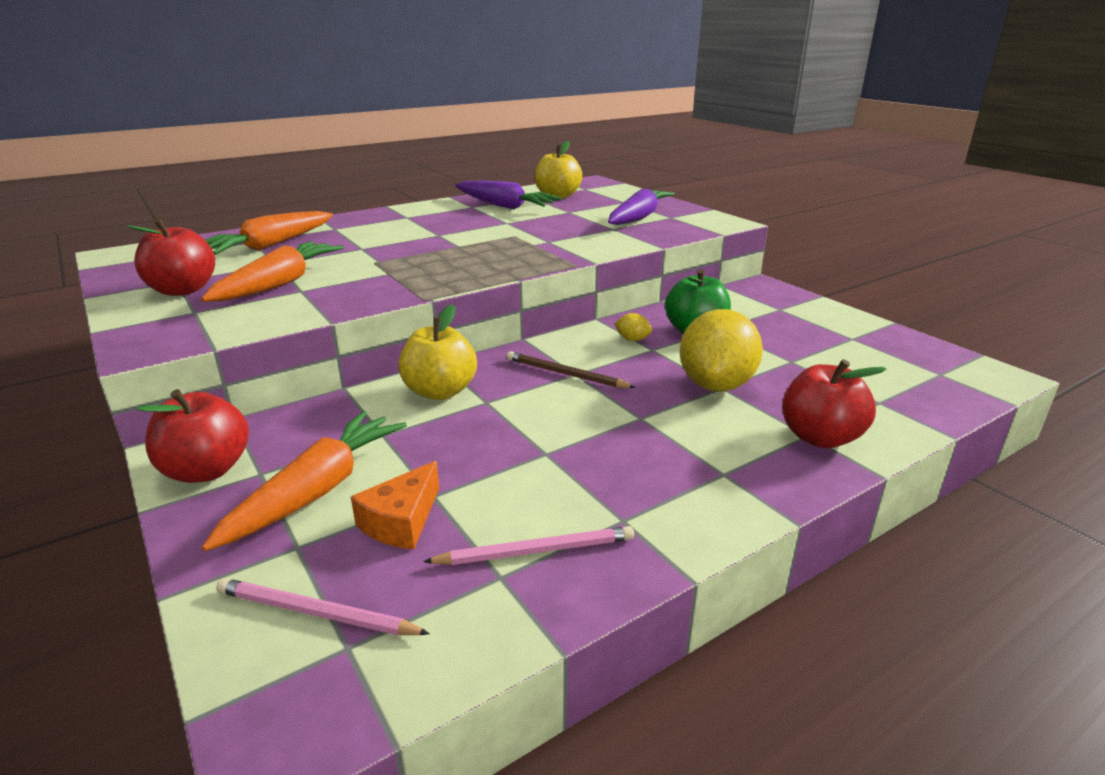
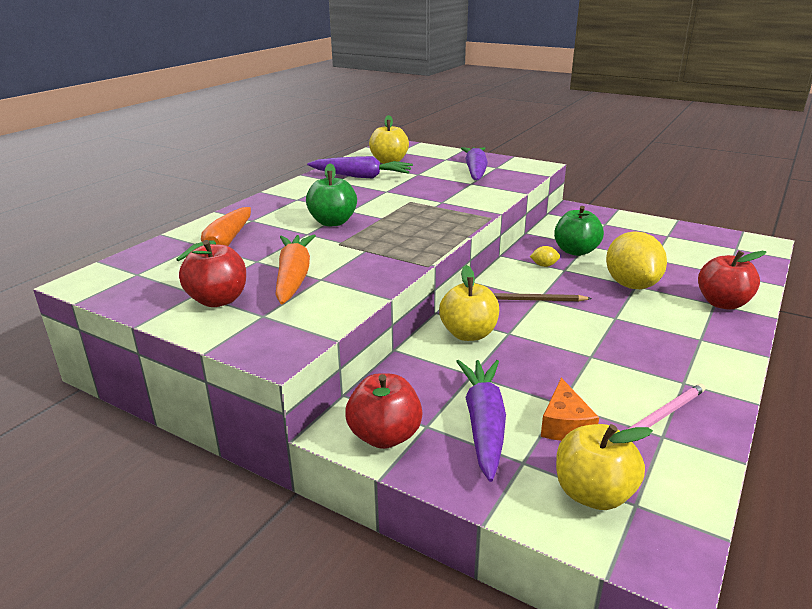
camera: 25 degrees left, 0 degrees up
(317, 490) = (483, 423): orange carrot -> purple carrot
(317, 613) = (593, 493): pink pencil -> yellow apple
(403, 242) = (333, 222): none -> green apple

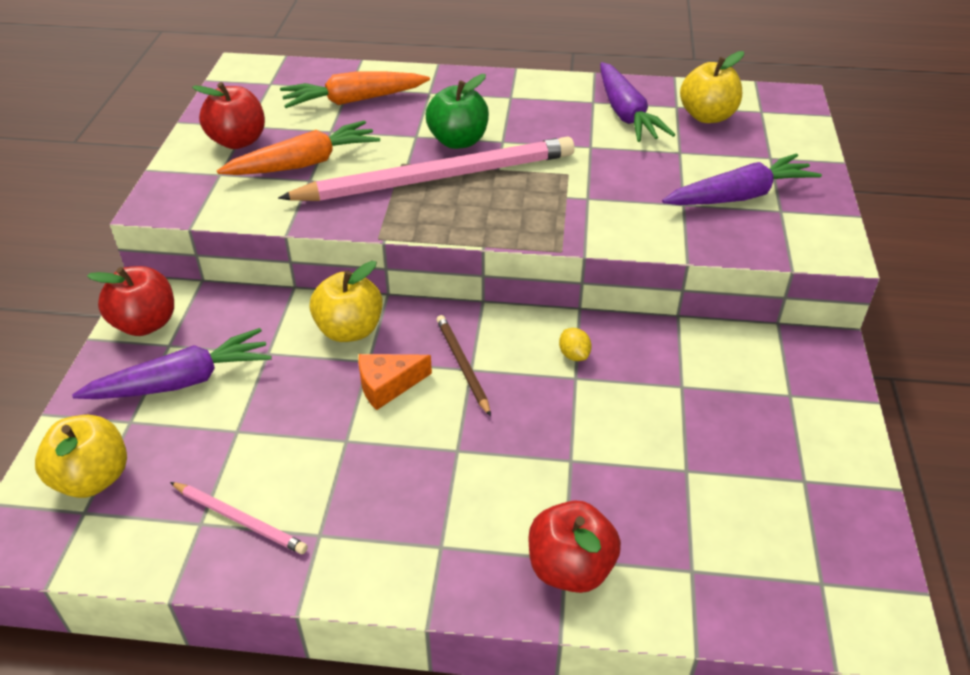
camera: 65 degrees right, 15 degrees up
(371, 236) = (436, 178): none -> pink pencil
(565, 424) = (197, 440): orange cheese -> orange cheese (387, 385)
(575, 251) = (648, 378): green apple -> none
(631, 285) = (569, 454): yellow lemon -> none

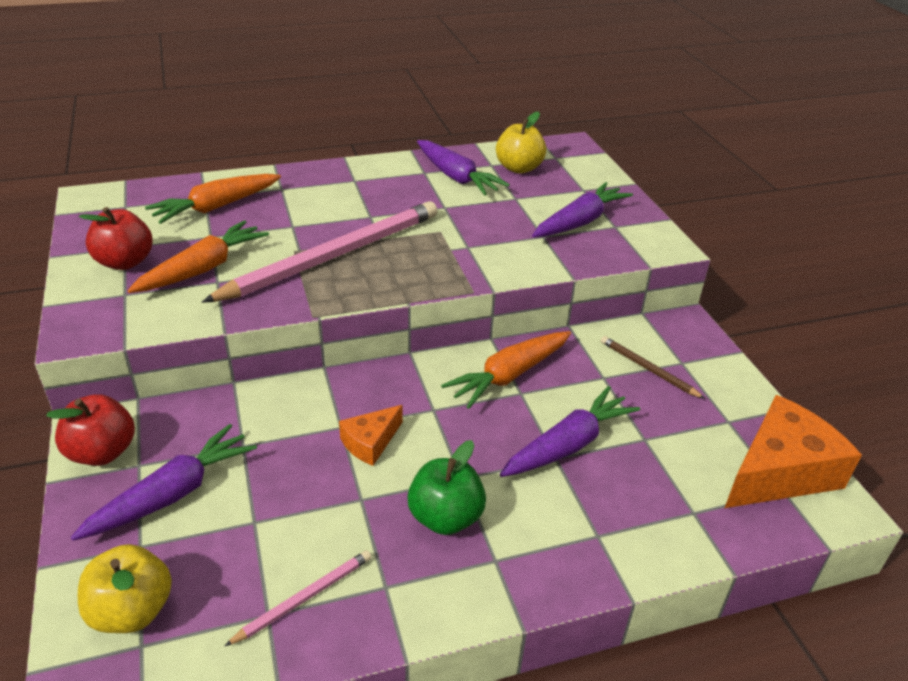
camera: 25 degrees left, 5 degrees down
(239, 519) = (304, 598): pink pencil -> pink pencil turned 45 degrees counterclockwise
(349, 330) = (308, 405): yellow apple -> none
(458, 141) = (332, 223): green apple -> green apple (446, 517)
(462, 365) = (424, 408): brown pencil -> brown pencil (648, 369)
(570, 568) = (606, 541): red apple -> none
(574, 355) = (509, 376): yellow lemon -> orange carrot
(593, 450) = (568, 444): none -> purple carrot
(832, 559) = (780, 471): none -> orange cheese

